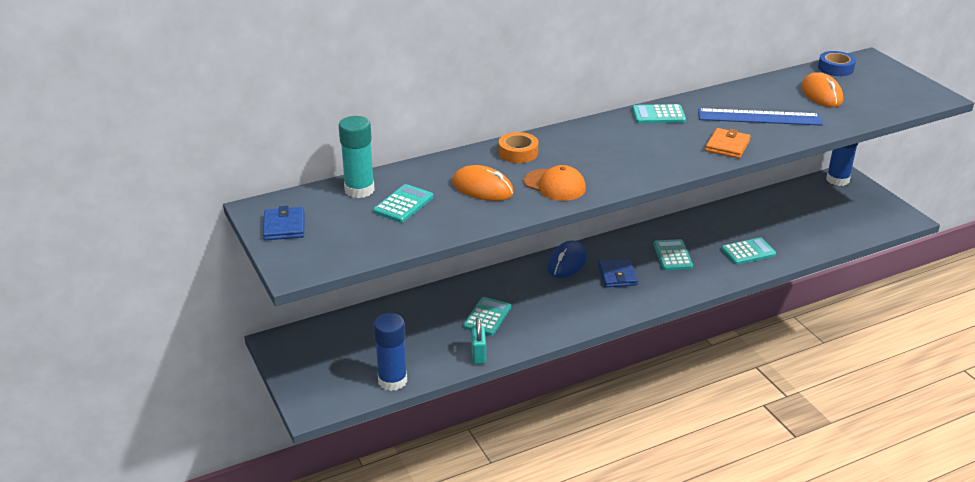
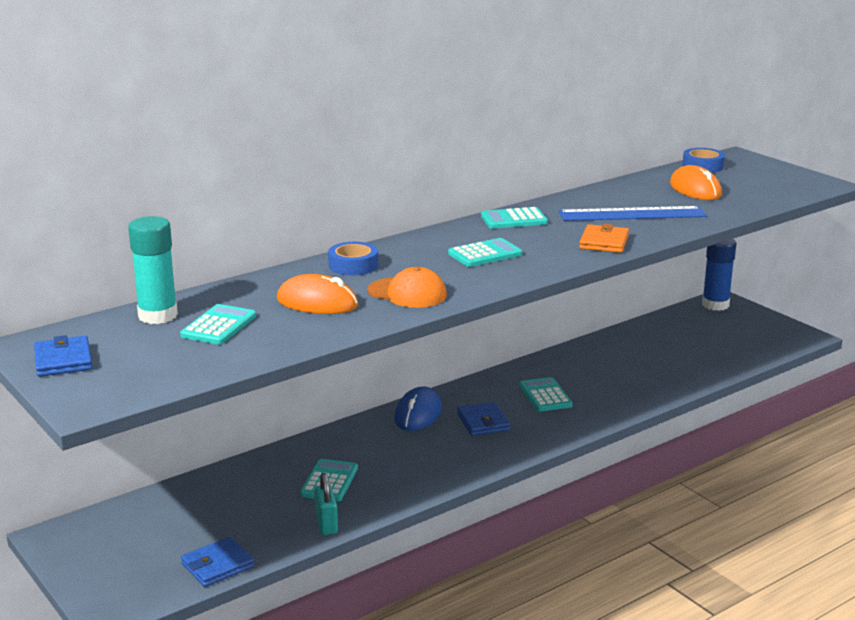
camera: 10 degrees left, 10 degrees down
(392, 381) = (217, 565): blue glue stick -> blue wallet
(518, 153) = (353, 265): orange tape -> blue tape
(748, 252) = (633, 384): turquoise calculator -> turquoise calculator (485, 254)

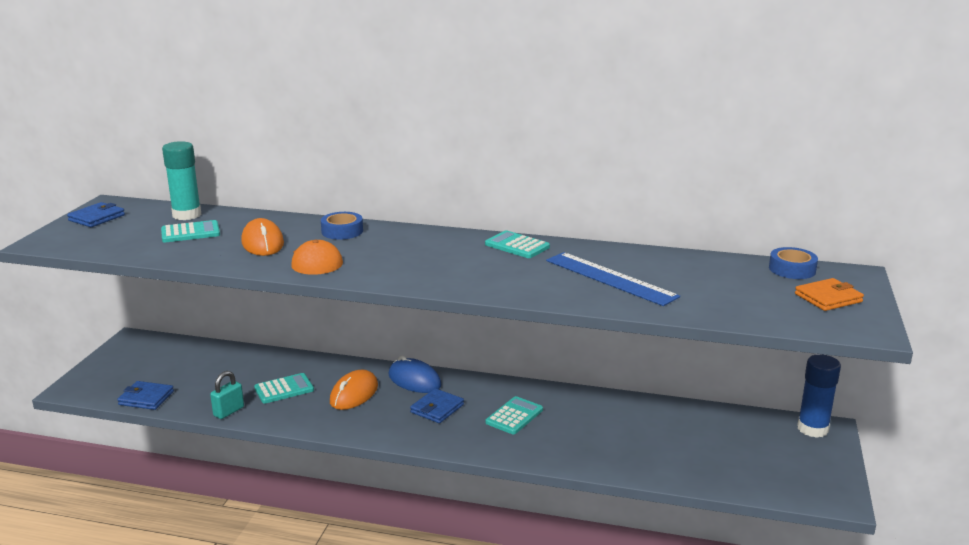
camera: 50 degrees right, 0 degrees up
(418, 414) = (414, 380): blue mouse -> blue mouse turned 60 degrees clockwise
(485, 254) = (429, 259): turquoise calculator -> none
(604, 242) = (525, 287): orange wallet -> orange wallet (828, 298)
(695, 189) = (723, 283): orange mouse -> orange mouse (354, 394)

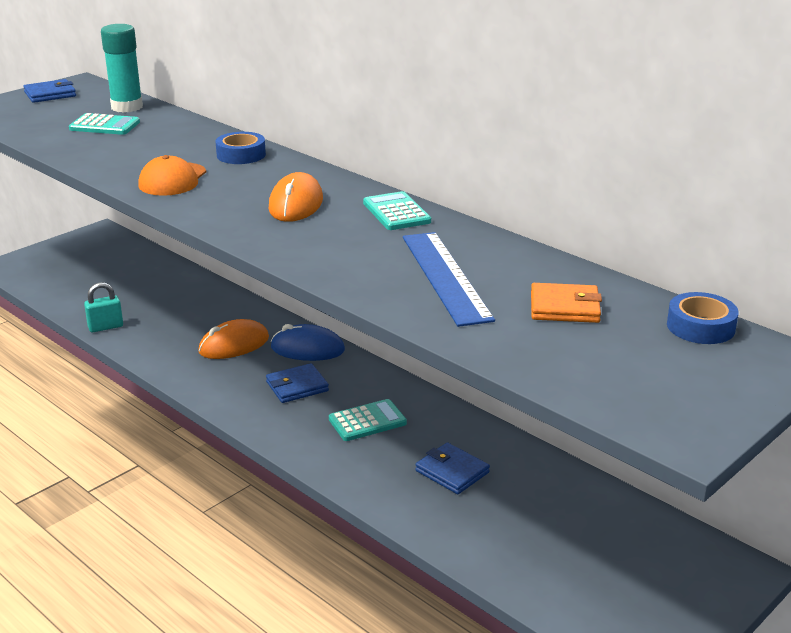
camera: 30 degrees right, 5 degrees up
(146, 398) = (53, 292): blue wallet -> blue wallet (452, 472)
(262, 243) = (151, 150): orange mouse -> orange mouse (296, 204)
(284, 389) = (176, 320): turquoise calculator -> none
(414, 380) = (307, 349): blue mouse -> blue mouse turned 60 degrees counterclockwise
(812, 429) = (720, 562): blue glue stick -> none
(828, 298) = (693, 377): orange wallet -> orange wallet (564, 307)

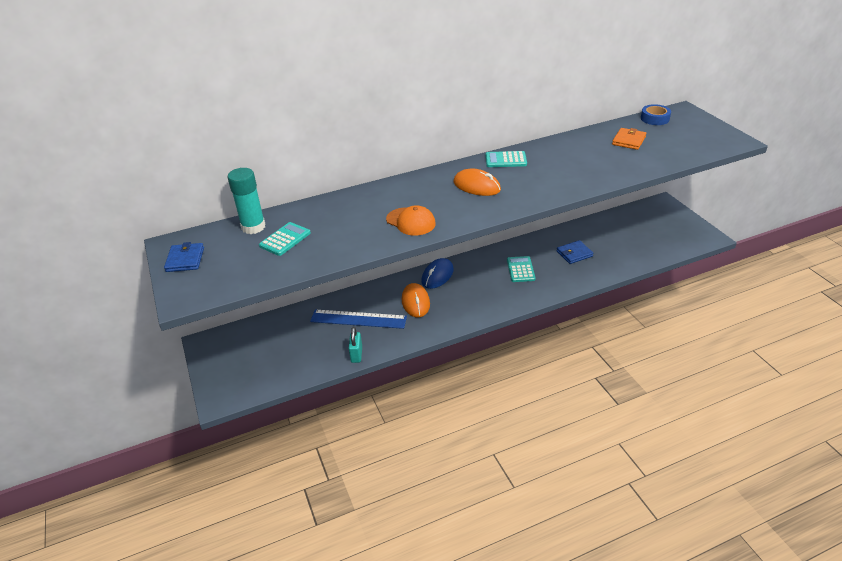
camera: 65 degrees left, 10 degrees up
(241, 155) = (387, 193): blue tape -> none
(297, 386) = (475, 286): blue wallet -> none
(445, 277) = (587, 161): blue ruler -> blue ruler (358, 319)

